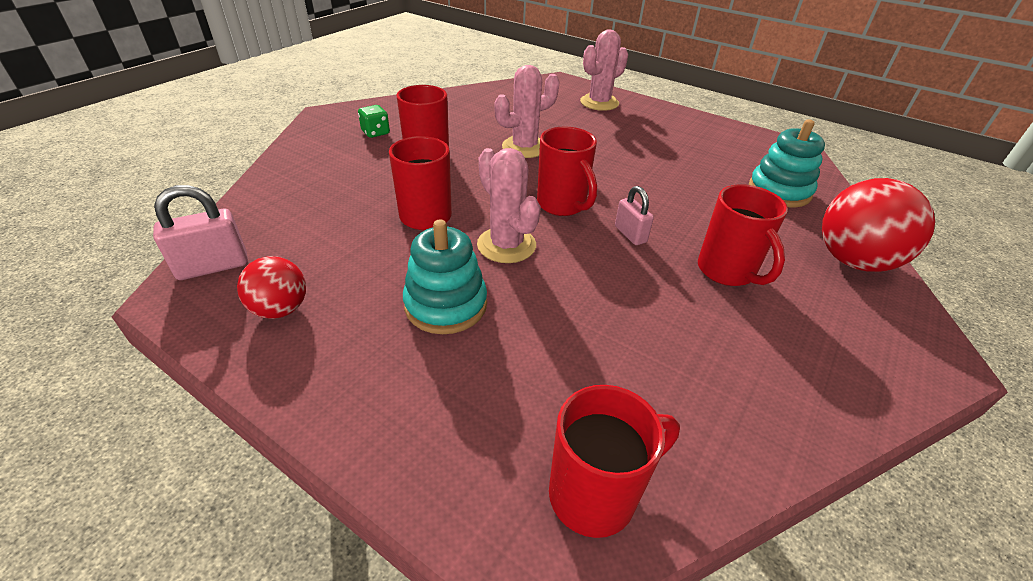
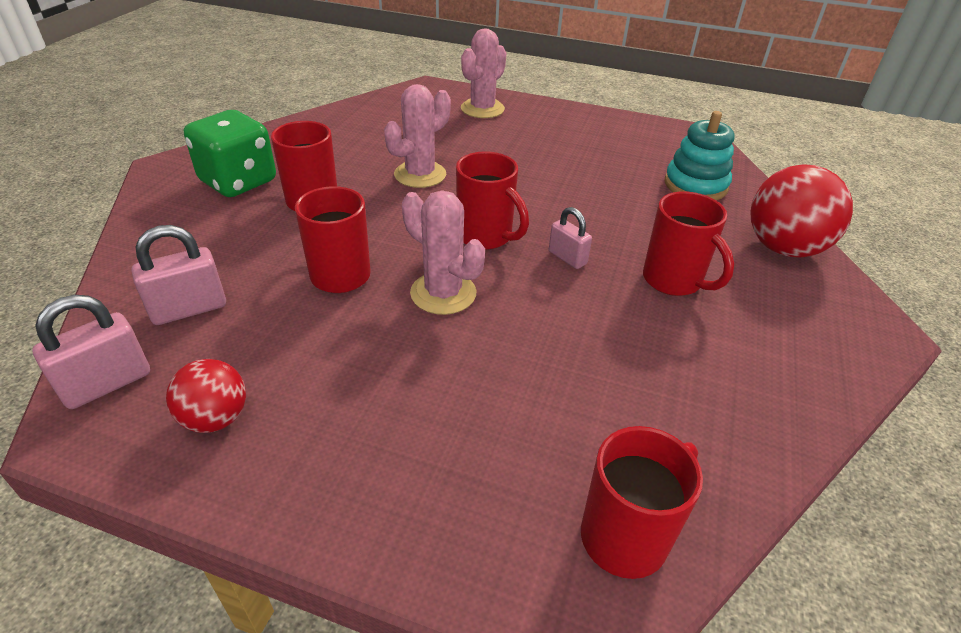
camera: 15 degrees left, 0 degrees up
(297, 222) = (189, 309): none -> pink padlock
(375, 133) = (238, 181): green dice -> green dice, size x2.12
(446, 305) = (403, 374): turquoise stacking toy -> none

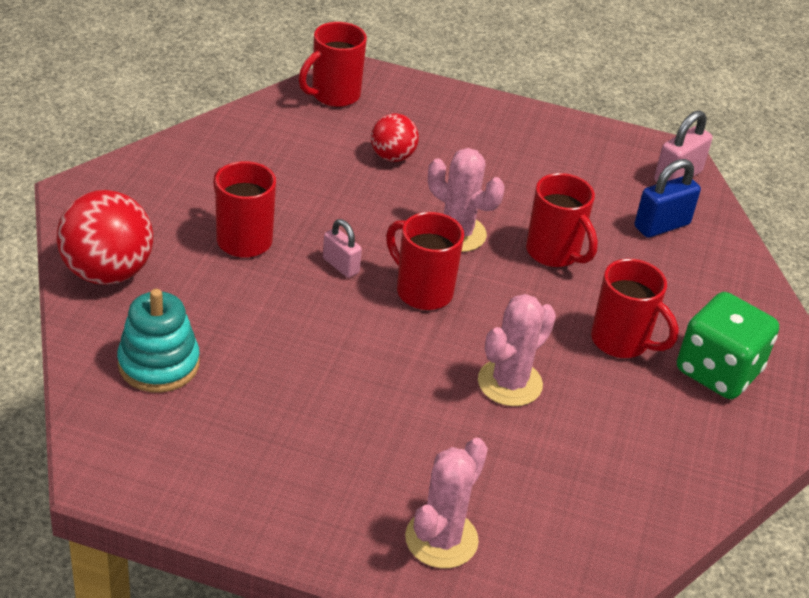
camera: 175 degrees right, 0 degrees up
(189, 309) = (661, 225): pink padlock -> blue padlock
(215, 418) = (592, 155): red ball -> red ball (392, 156)

